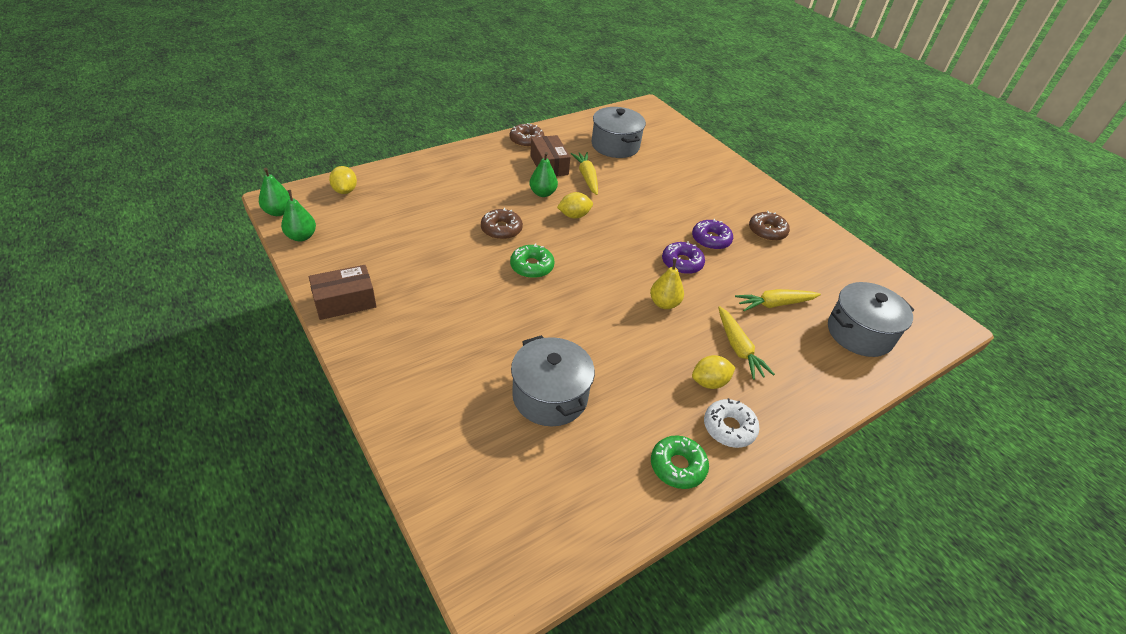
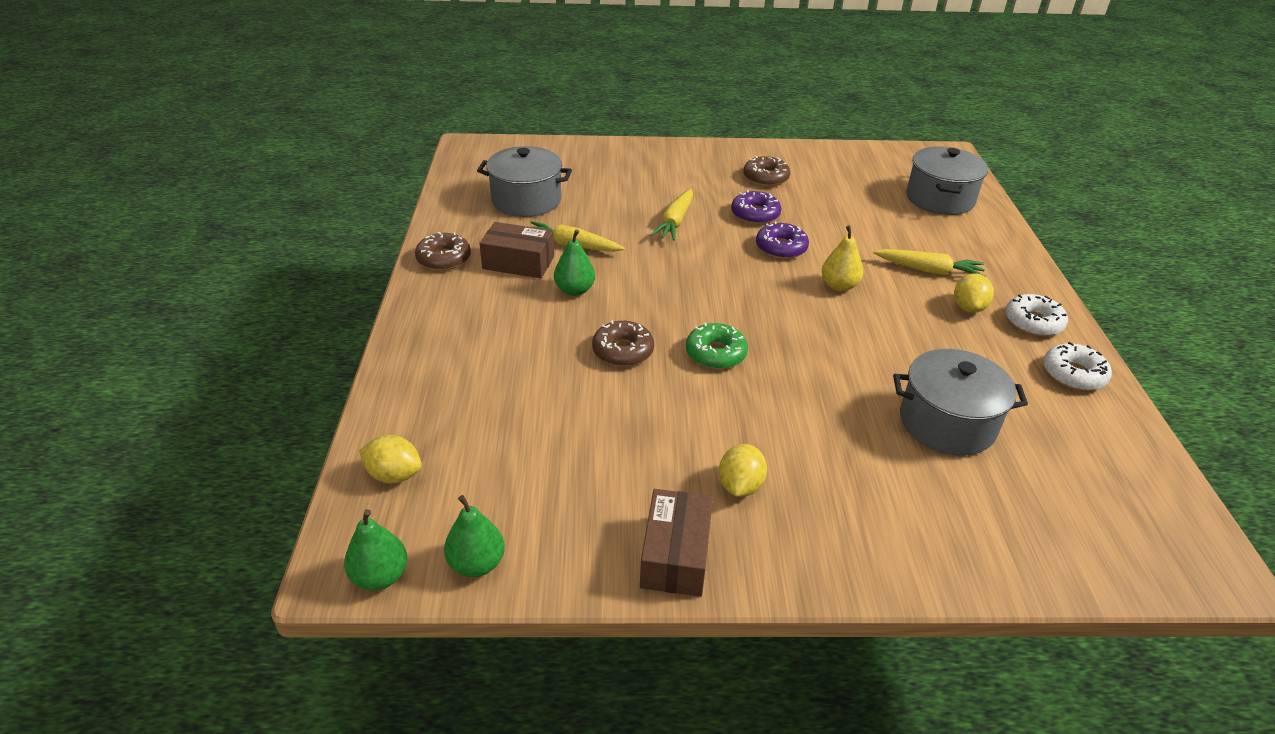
camera: 55 degrees left, 5 degrees down
(574, 215) = (641, 284): yellow lemon -> yellow lemon (740, 486)
(677, 466) = (1073, 374): green donut -> white donut
(774, 304) = (877, 223): yellow carrot -> yellow carrot (675, 222)

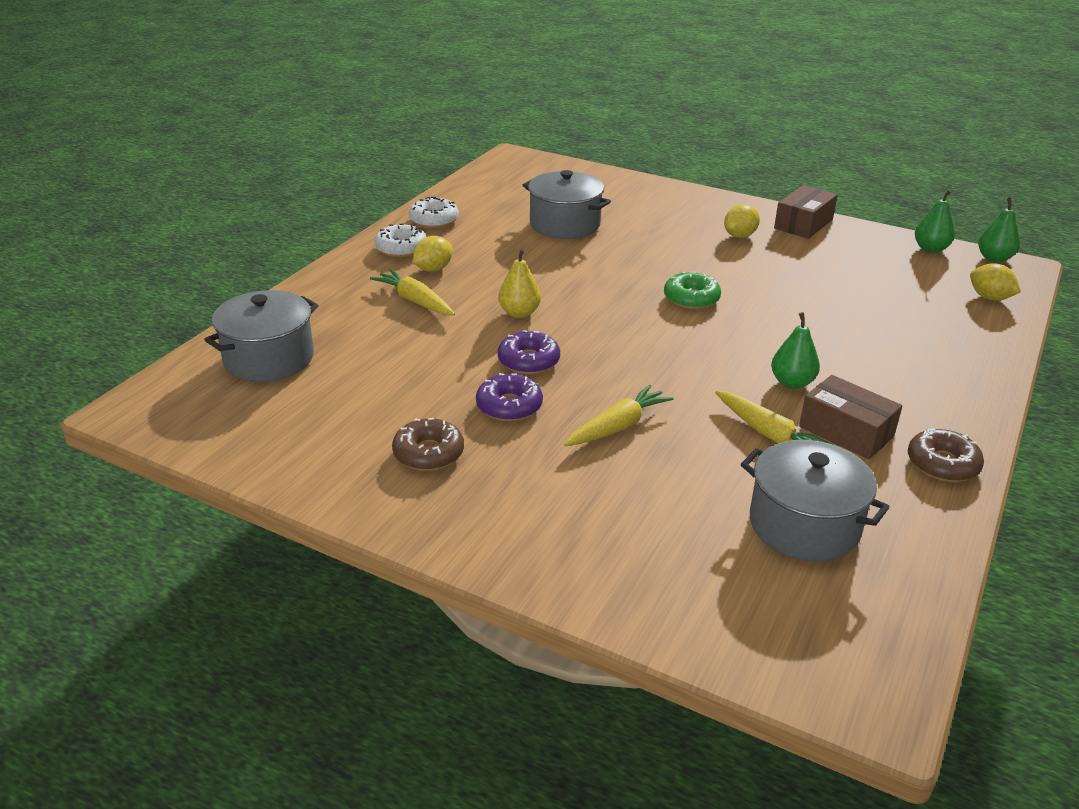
camera: 150 degrees left, 5 degrees down
(623, 351) = (773, 321): brown donut -> none

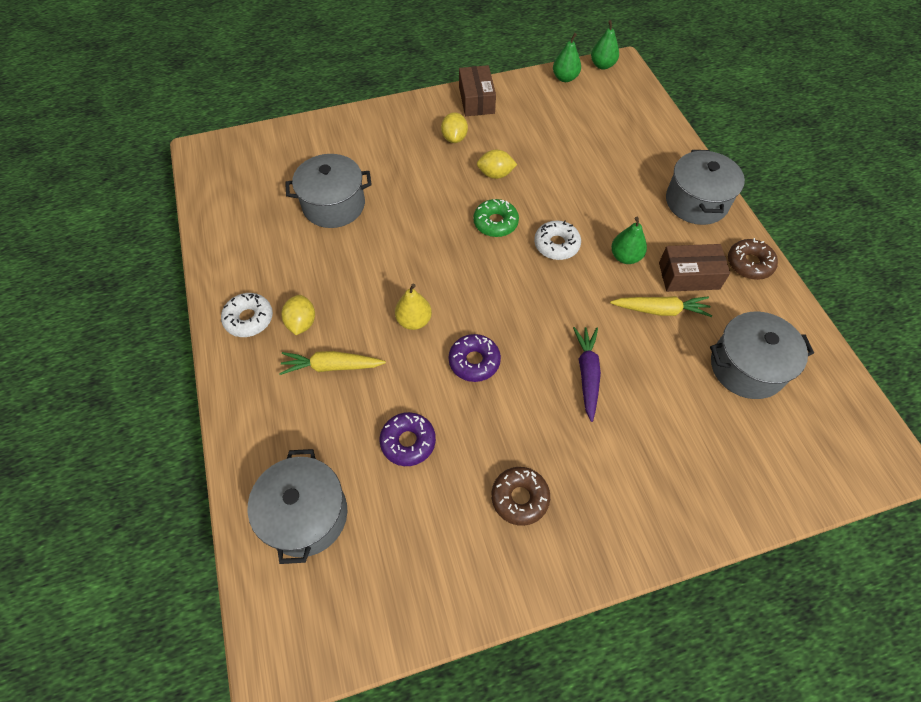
camera: 45 degrees left, 25 degrees up
(434, 220) = (233, 269): white donut -> white donut (556, 245)
(509, 406) = (512, 412): purple donut -> purple donut (408, 442)
(618, 426) = (587, 374): yellow carrot -> purple carrot
(949, 391) = (696, 202): none -> grey pot
(989, 298) = (634, 104): yellow lemon -> yellow lemon (495, 174)

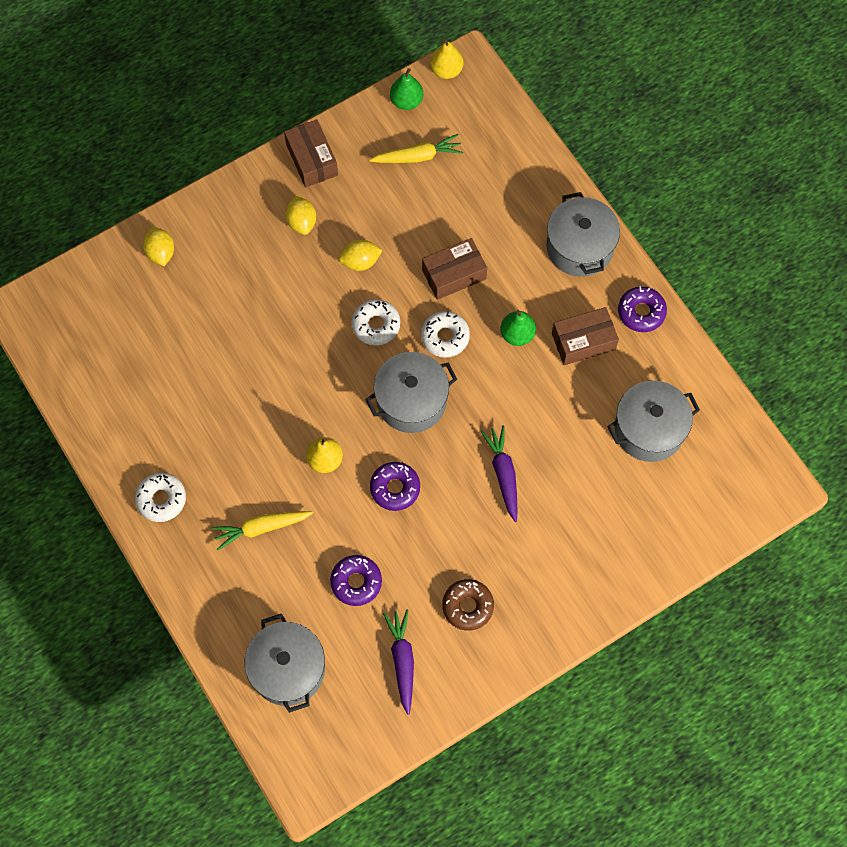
camera: 15 degrees left, 10 degrees up
(302, 323) = (215, 490): yellow lemon -> yellow lemon (160, 253)
(334, 205) = (197, 344): grey pot -> grey pot (411, 401)
(432, 539) = (402, 660): none -> purple carrot
(495, 223) = (376, 325): green donut -> white donut
(576, 199) = (454, 274): none -> brown box
(602, 65) = (446, 70): green pear -> yellow pear
(660, 310) = (561, 388): yellow carrot -> yellow carrot (418, 156)
(749, 264) = (641, 312): brown donut -> purple donut

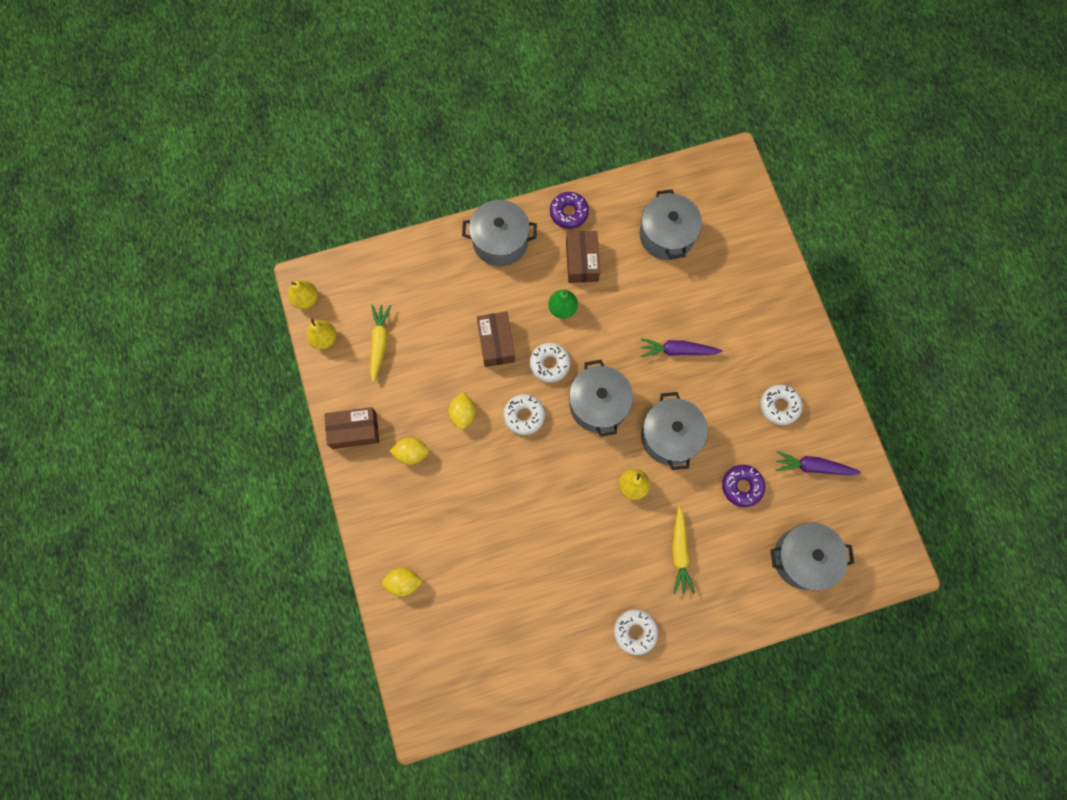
camera: 75 degrees left, 5 degrees up
(395, 488) = (670, 436): purple donut -> grey pot
(406, 101) = (324, 339): green pear -> yellow pear
(467, 606) = (779, 406): brown donut -> white donut

